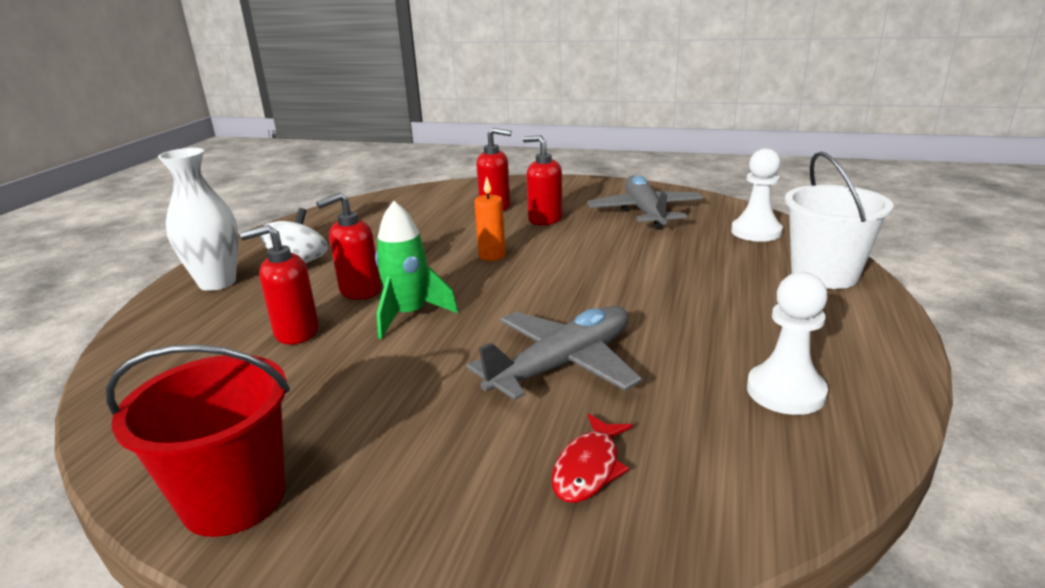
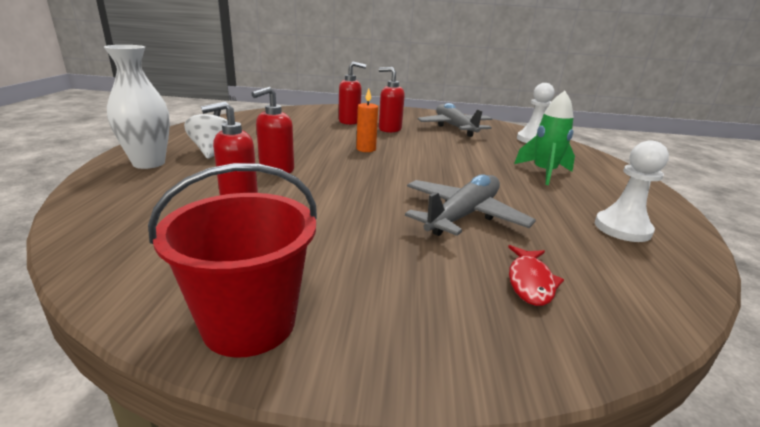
camera: 15 degrees left, 0 degrees up
(409, 315) = (326, 185): green rocket -> green rocket (544, 173)
(824, 275) = (592, 163): white bucket -> none

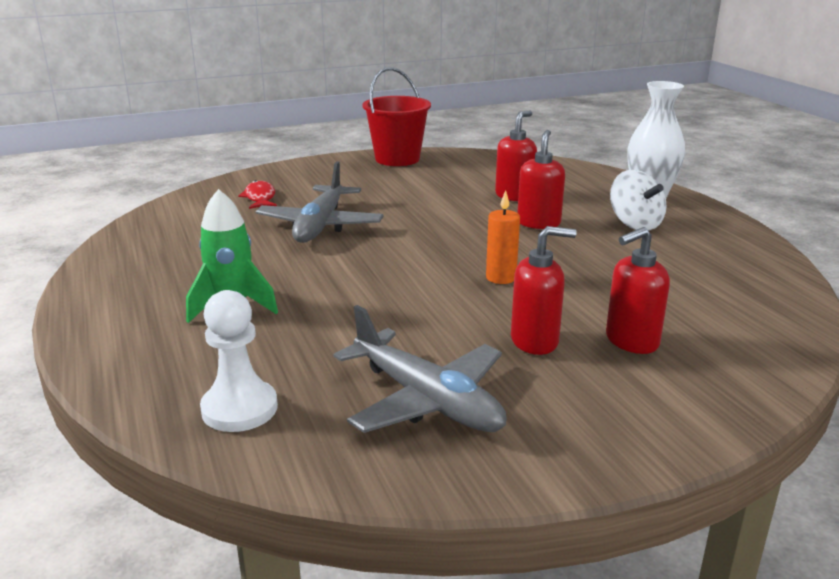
camera: 155 degrees right, 0 degrees up
(622, 228) = (166, 249): white pawn -> none

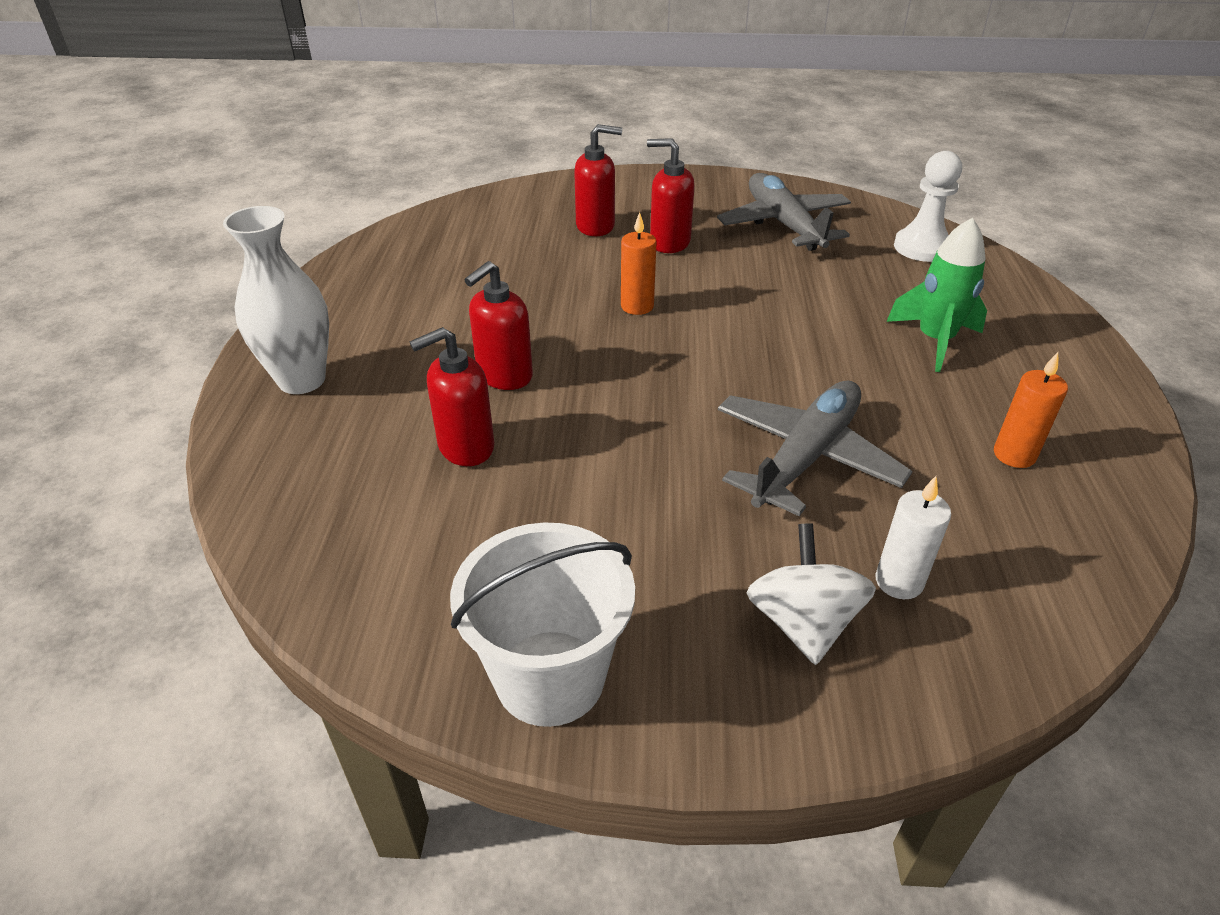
camera: 155 degrees left, 15 degrees up
(184, 250) = (1014, 455): none -> orange candle
(260, 198) = (899, 581): red fish -> white candle
(397, 159) = (550, 677): red bucket -> white bucket
(635, 224) = (395, 341): white spinning top -> white spinning top (802, 623)

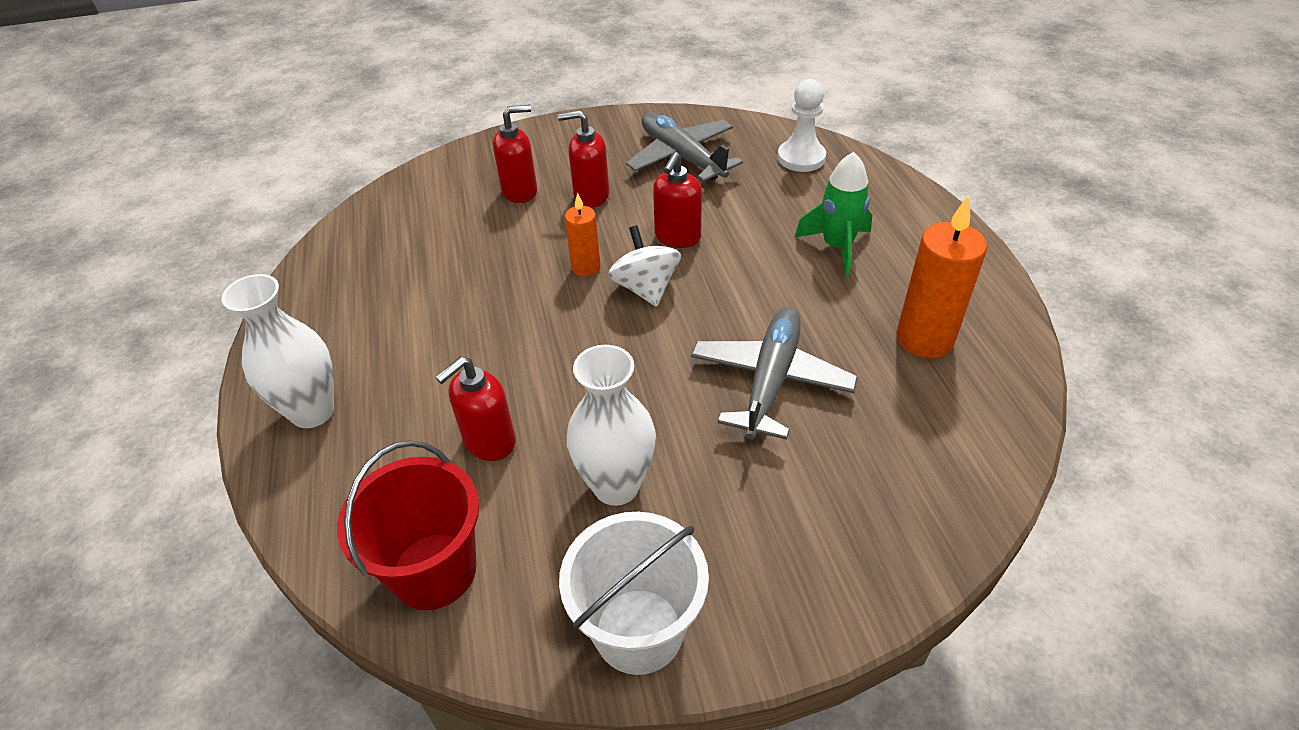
camera: 15 degrees left, 5 degrees up
(354, 556) = (434, 570): none -> red bucket
(504, 376) = (496, 363): red soap dispenser -> red soap dispenser (677, 237)
(584, 522) = (616, 486): none -> white vase
(802, 623) = (814, 527): white spinning top -> white spinning top (645, 288)
(899, 581) = (873, 472): white candle -> none
(1014, 455) = (924, 339): orange candle -> orange candle, size x1.73

